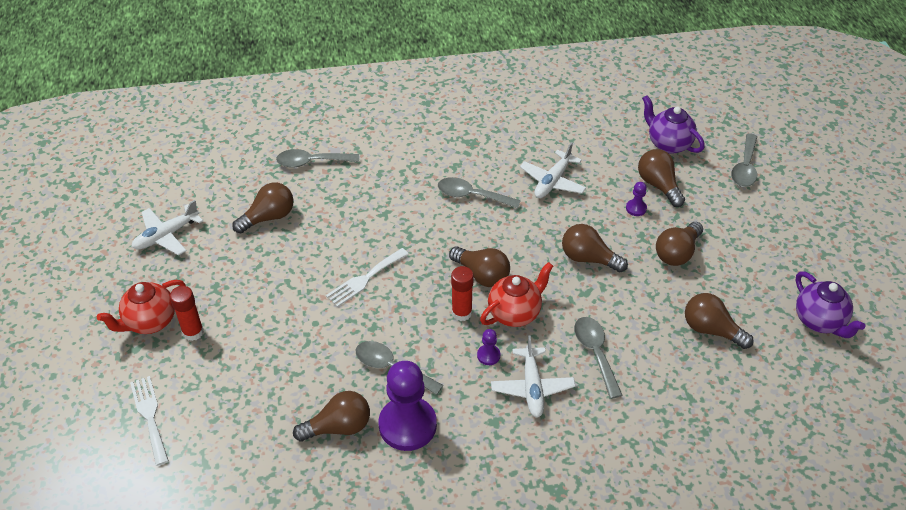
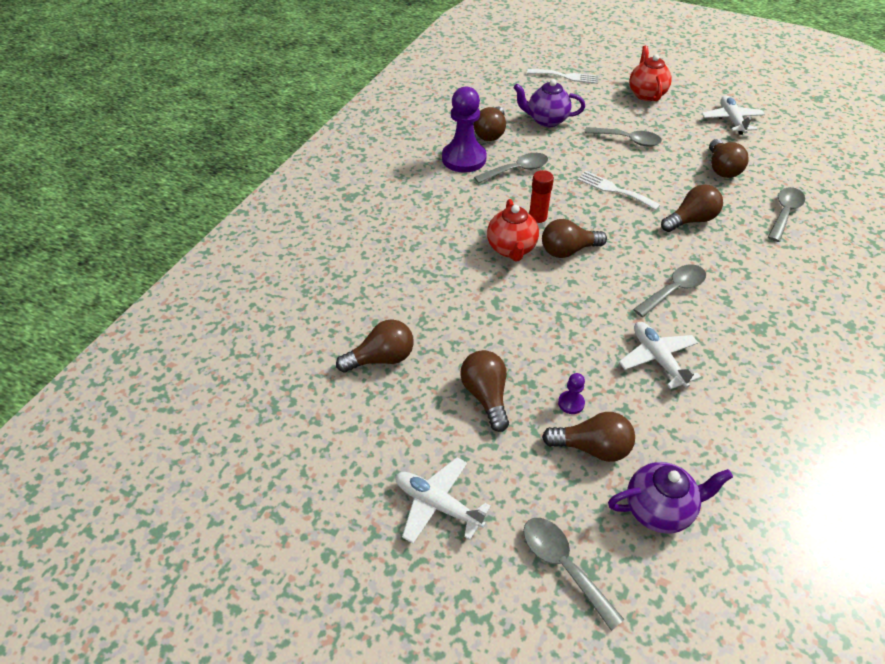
camera: 125 degrees right, 0 degrees up
(193, 332) = (622, 106): red glue stick -> none
(365, 279) = (614, 190): white fork -> white fork turned 45 degrees counterclockwise
(488, 355) = (484, 217): purple pawn -> none
(532, 387) = (435, 224): white plane -> white plane (437, 504)
(588, 258) = (532, 326): brown light bulb -> brown light bulb (690, 220)
(595, 353) = (431, 272): grey spoon -> grey spoon (627, 140)
(819, 321) = (309, 450): purple teapot -> purple teapot (546, 120)

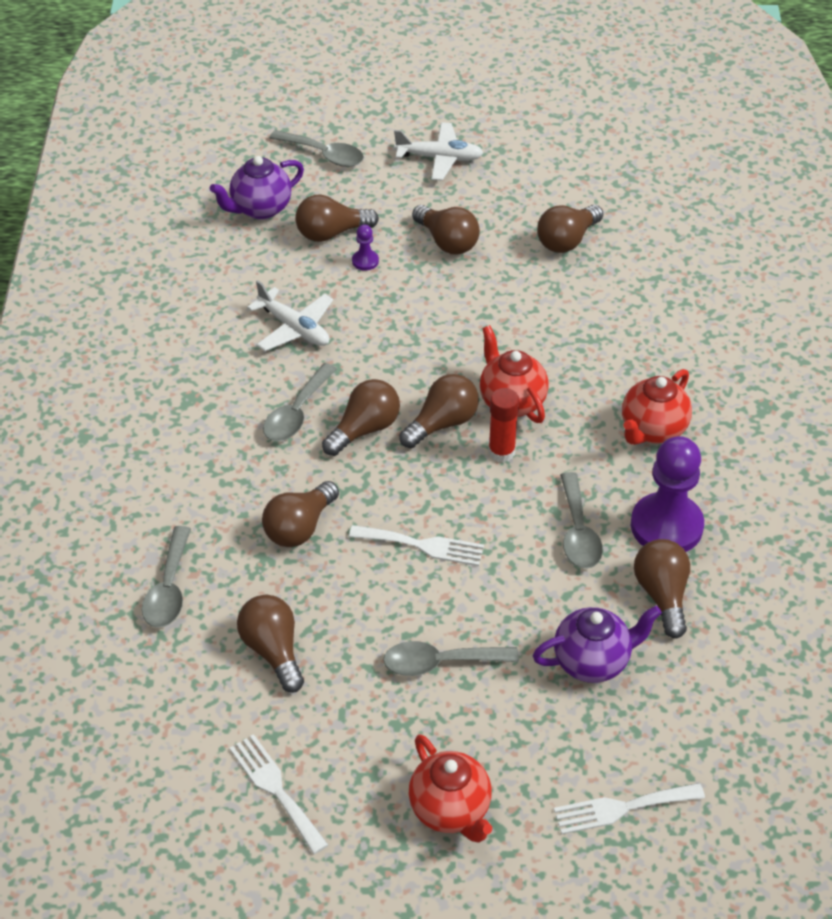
camera: 155 degrees right, 0 degrees up
(431, 205) = (652, 430): none -> red teapot
(516, 170) = (578, 532): grey spoon -> grey spoon turned 45 degrees counterclockwise
(626, 264) = (364, 429): none -> brown light bulb
(731, 120) = (276, 789): white plane -> white fork

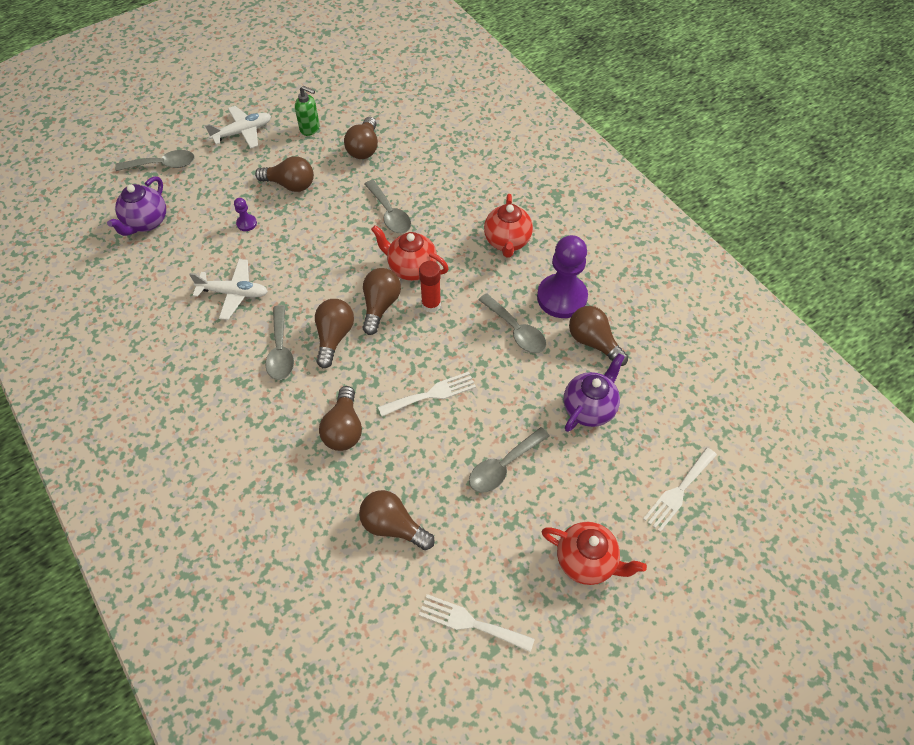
camera: 35 degrees left, 10 degrees up
(169, 588) = (288, 526): grey spoon -> grey spoon (389, 214)
(331, 233) = (209, 215): brown light bulb -> none
(520, 189) = (310, 128): none -> green soap dispenser

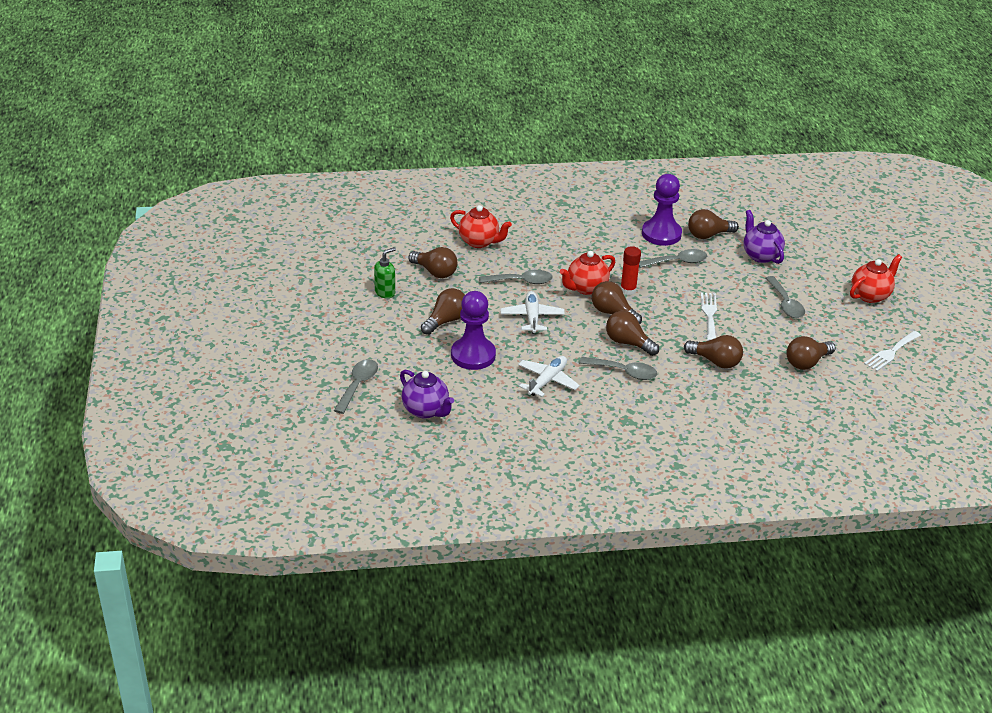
camera: 65 degrees left, 20 degrees down
(243, 132) = (356, 329): white plane -> white plane (532, 317)
(246, 223) = (473, 355): purple pawn -> purple pawn, size x2.36
(507, 242) = (592, 239): red teapot -> red teapot (479, 242)
(678, 491) = (840, 246): white fork -> none

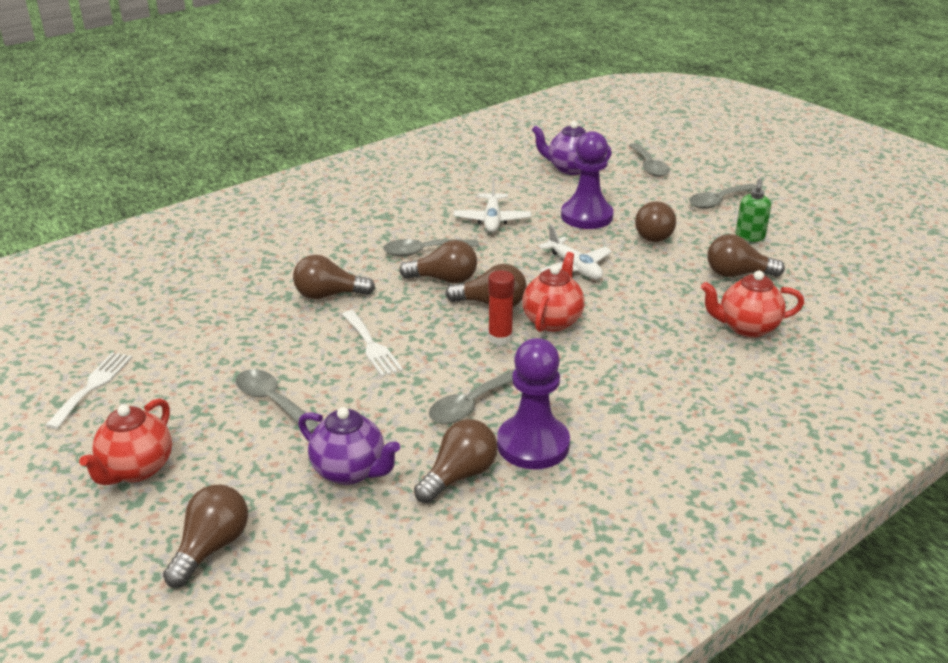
camera: 150 degrees right, 5 degrees down
(521, 281) = (635, 300): grey spoon -> grey spoon (718, 201)
(807, 362) = (212, 332): brown light bulb -> brown light bulb (211, 547)

